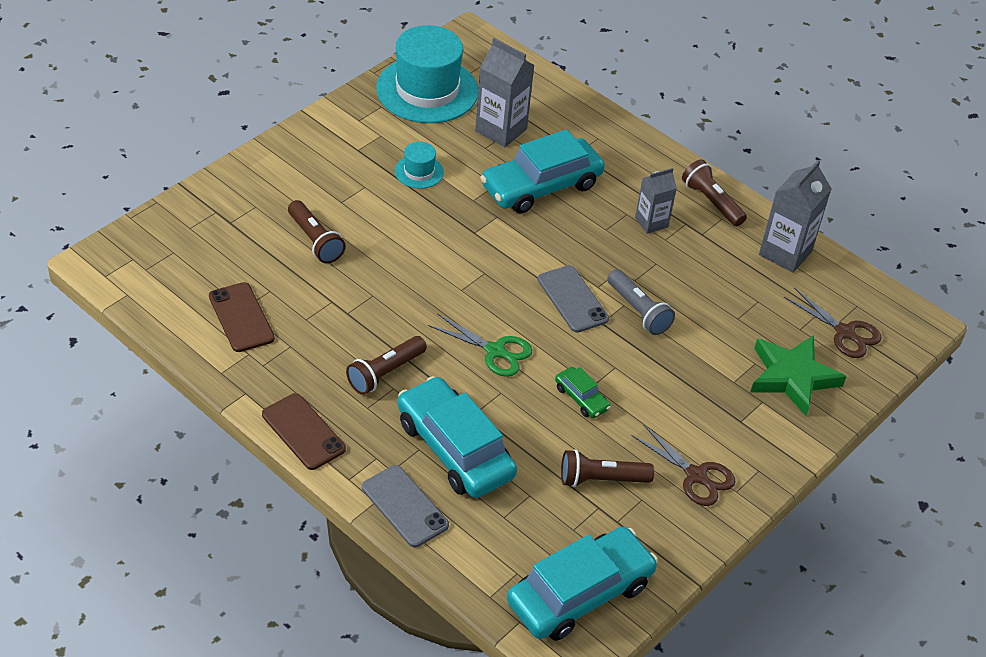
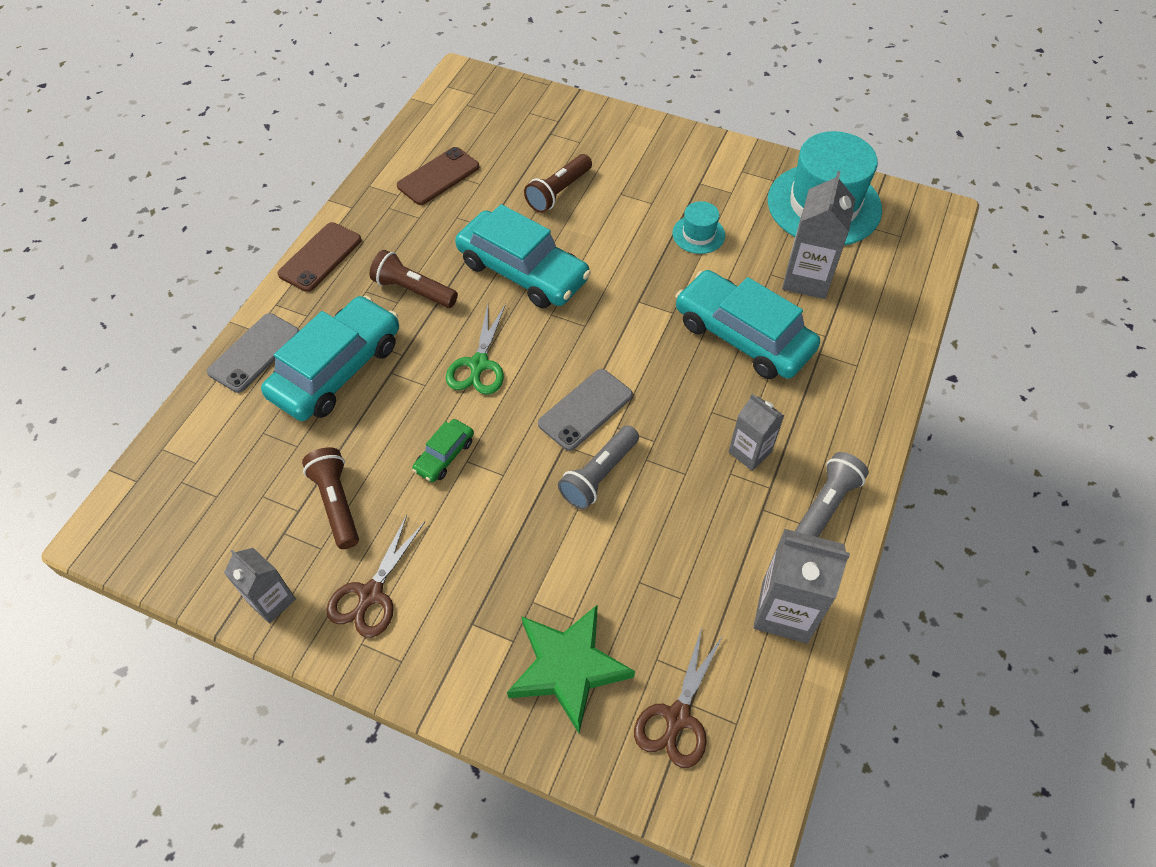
camera: 75 degrees right, 10 degrees up
(580, 594) = (180, 523): turquoise car -> turquoise car (523, 271)
(680, 541) = (272, 601): none -> grey carton
(711, 202) = (825, 506): brown flashlight -> grey flashlight

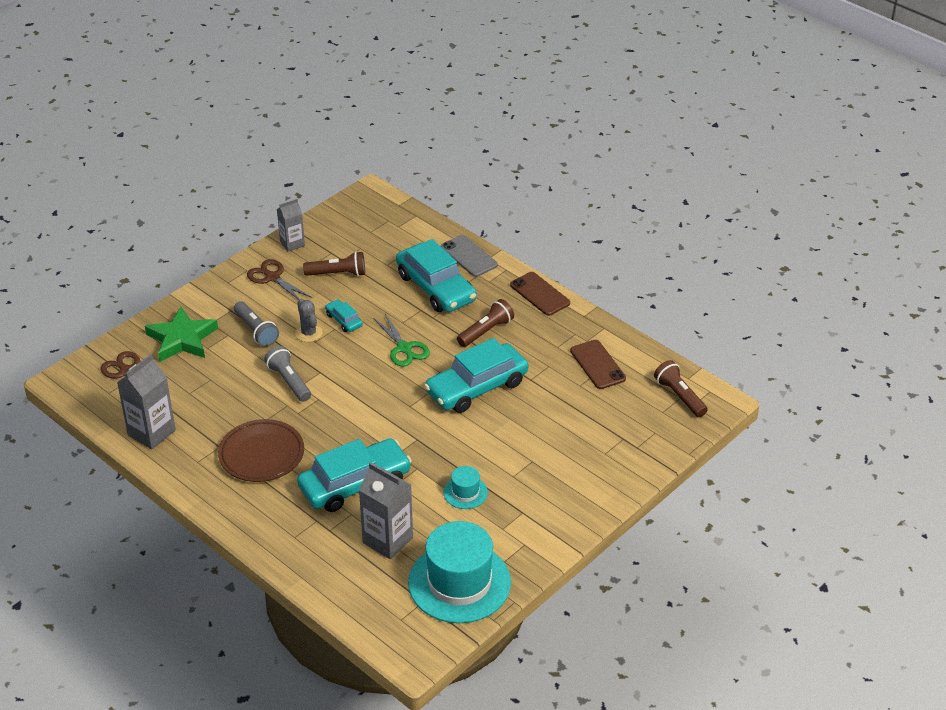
camera: 110 degrees right, 15 degrees down
(444, 455) = (344, 320): green car -> turquoise car
(479, 365) = (404, 348): green scissors -> green scissors turned 150 degrees counterclockwise
(488, 489) = (309, 333): none -> grey cactus
(558, 192) = (550, 426): brown flashlight -> brown flashlight (679, 396)
(585, 409) = (340, 388): grey phone -> none
(750, 452) = (261, 454): grey carton -> brown plate
(825, 506) = (202, 476): grey flashlight -> grey flashlight (256, 331)

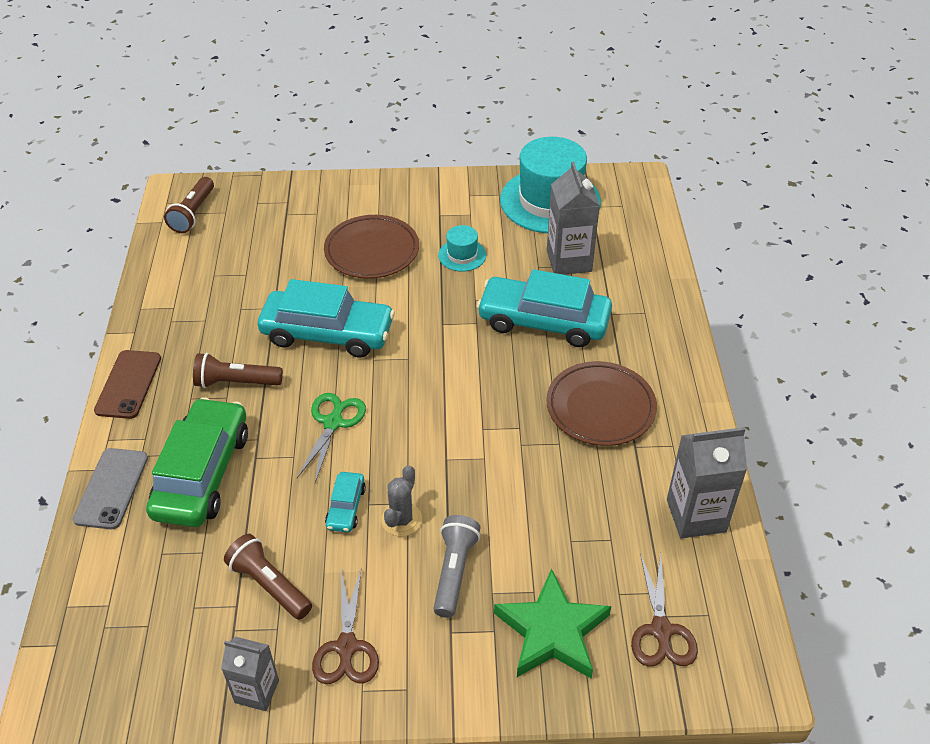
camera: 135 degrees left, 5 degrees up
(289, 381) = (489, 471): grey flashlight -> none
(436, 288) = (202, 473): turquoise car -> green car
(527, 453) = (372, 251): none -> brown plate
(597, 365) = (203, 280): brown phone -> none

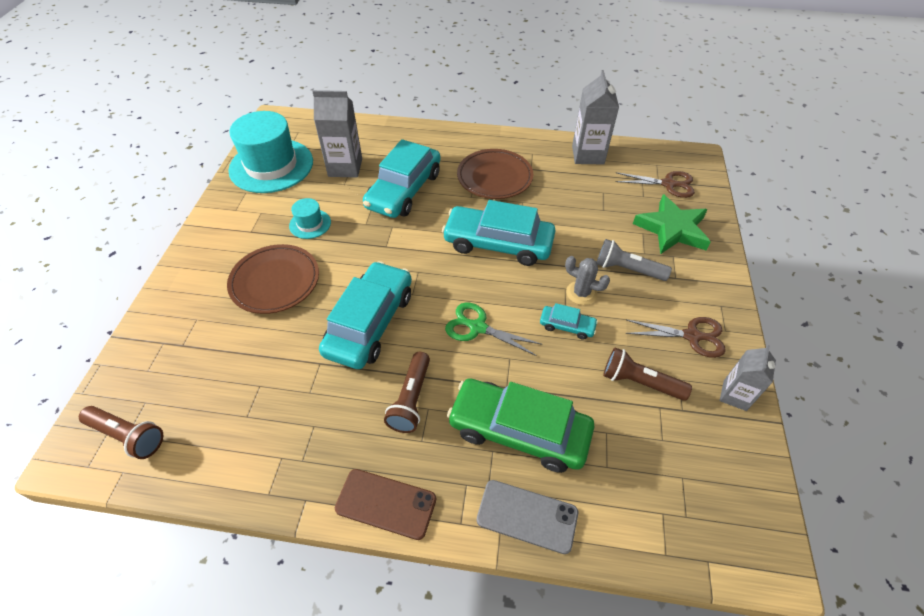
camera: 80 degrees left, 5 degrees up
(269, 585) = (640, 382): brown flashlight -> brown flashlight turned 60 degrees clockwise
(471, 426) = (498, 243): none -> turquoise car

